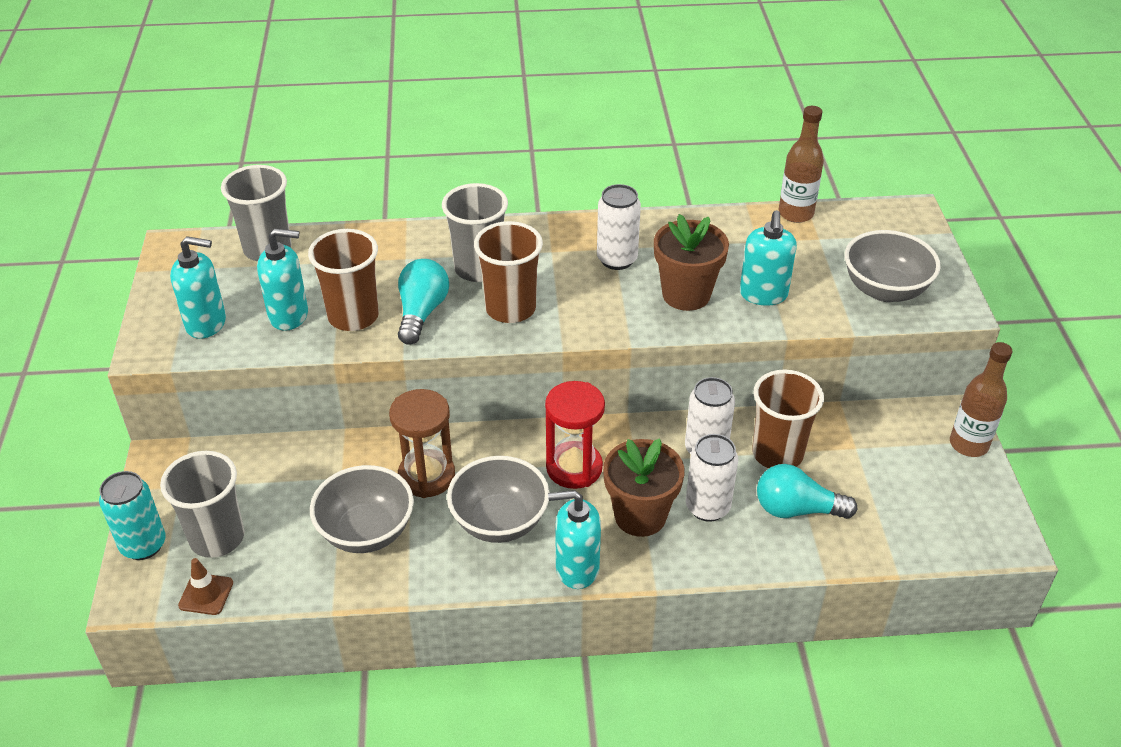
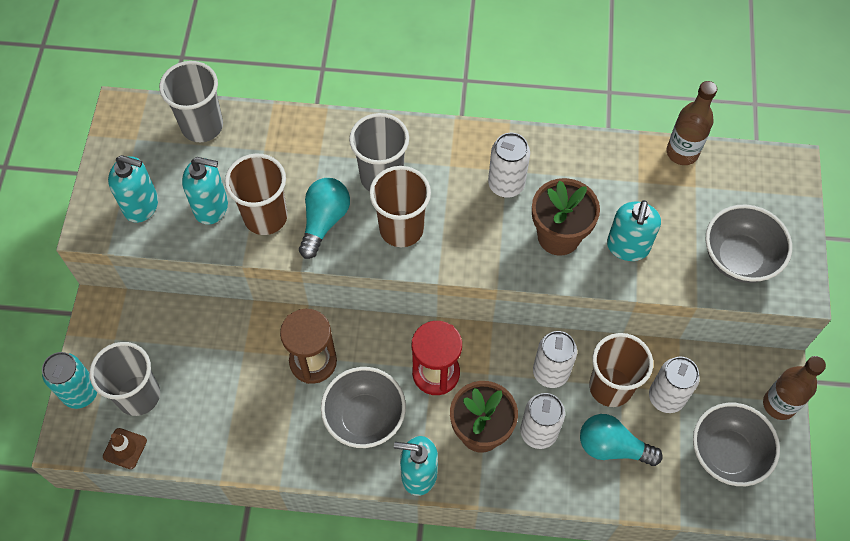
camera: 10 degrees right, 20 degrees up
(366, 532) = (256, 409): grey bowl -> grey bowl (727, 454)
(842, 455) = (666, 397): none -> white can

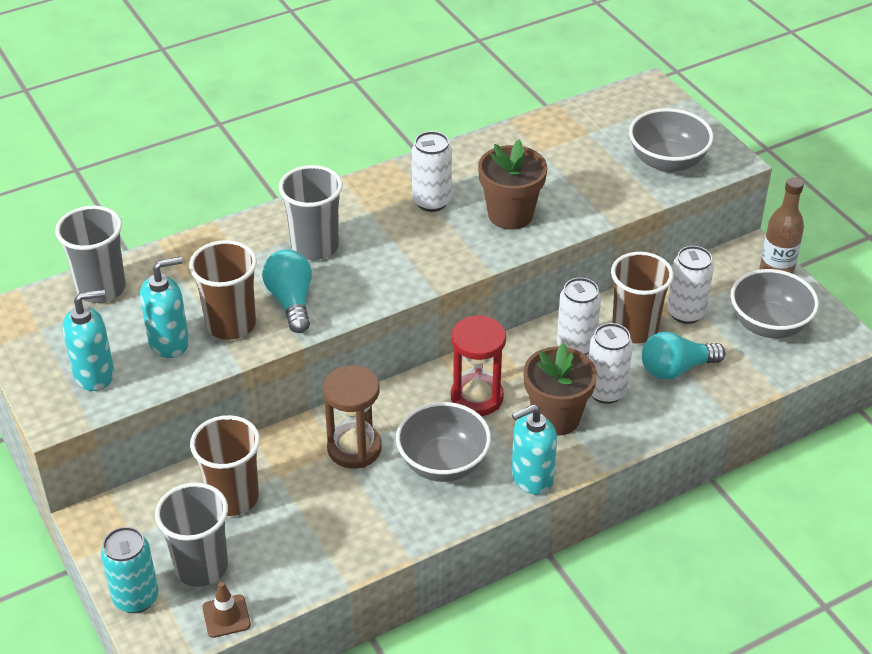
camera: 35 degrees left, 20 degrees down
(401, 229) = (368, 273): brown cup -> brown cup (233, 498)
(627, 247) = (573, 195): turquoise soap dispenser -> none
(682, 152) = (556, 116): brown bottle -> none

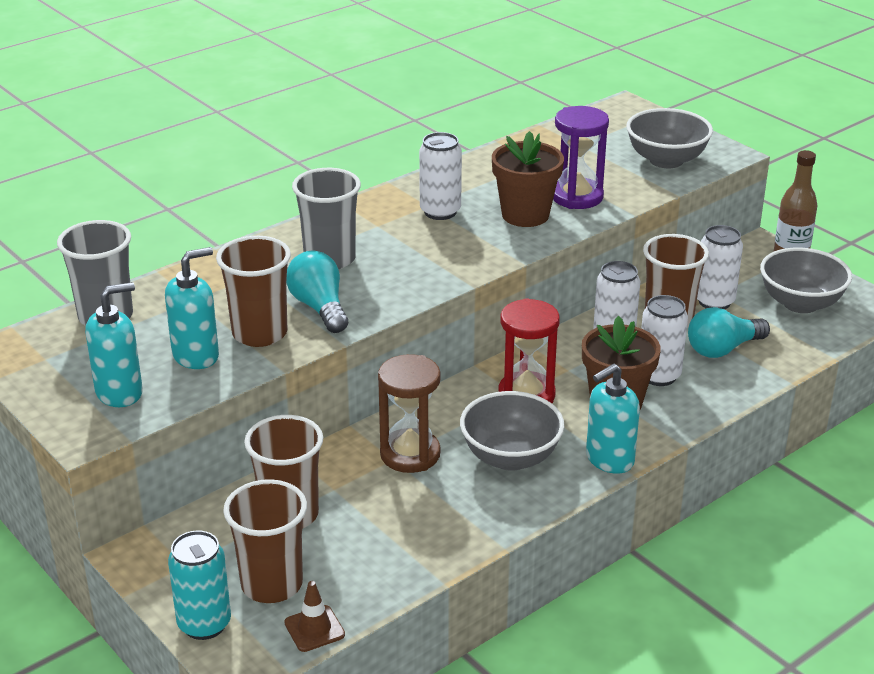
camera: 10 degrees left, 10 degrees down
(201, 567) = (272, 584): grey cup -> brown cup
(566, 198) = (577, 197): none -> purple hourglass

